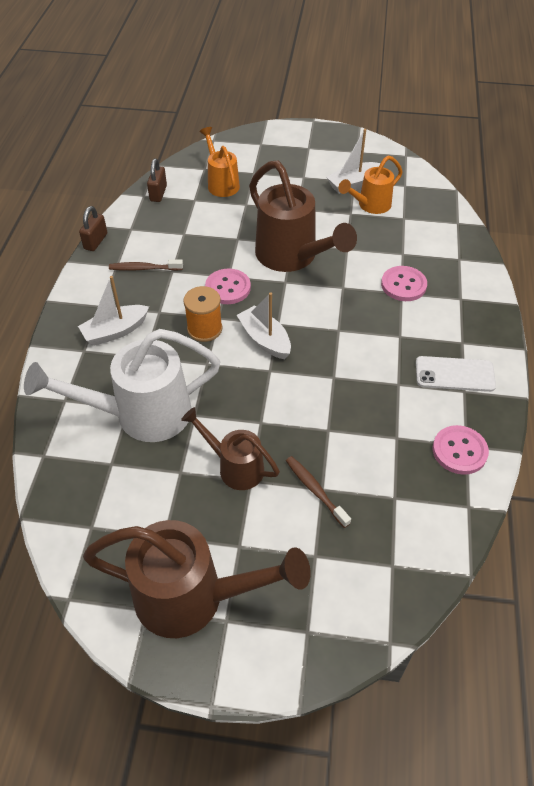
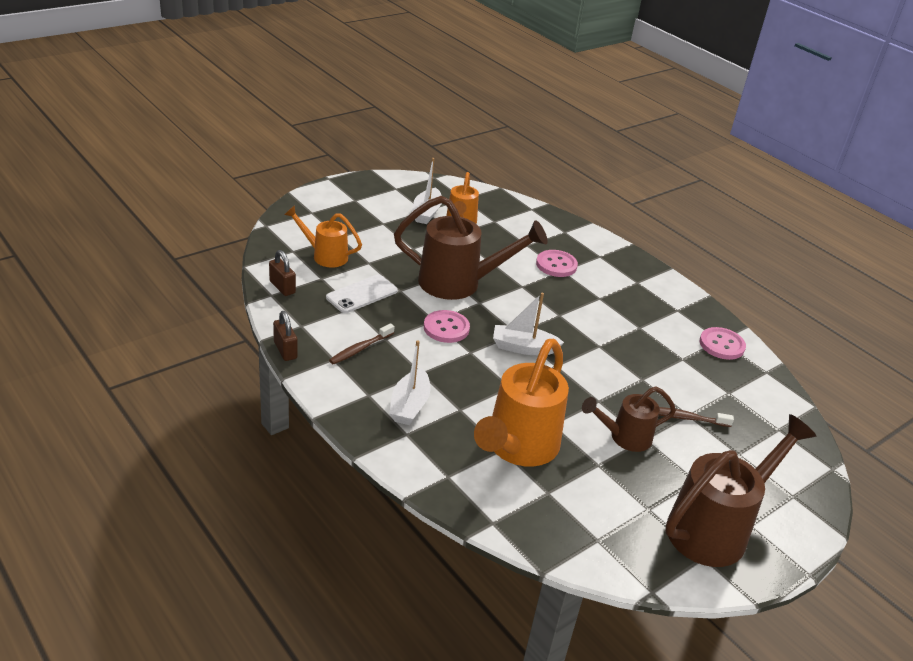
camera: 50 degrees left, 15 degrees down
(141, 414) = (518, 448): white watering can -> orange watering can
(204, 329) = (472, 365): orange spool -> none
(454, 374) = (659, 303): white phone -> white phone (362, 294)

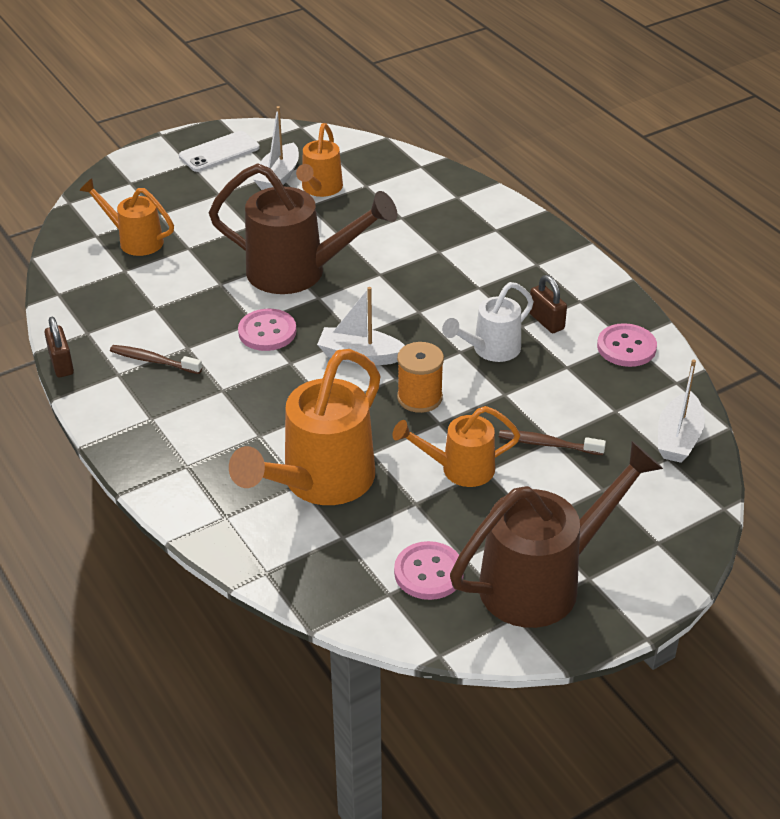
camera: 10 degrees right, 5 degrees up
(282, 287) = (73, 284): brown padlock -> brown padlock (546, 321)
(360, 349) = (153, 361): brown toothbrush -> brown toothbrush turned 60 degrees clockwise
(362, 294) = (170, 290): white phone -> white phone (219, 152)
(409, 405) = (198, 431): white boat -> white boat (678, 438)
(556, 265) = (433, 243): pink button -> pink button (428, 572)
(578, 381) = (419, 398): none -> orange spool
(622, 345) = (490, 350): none -> white watering can
(624, 437) = (459, 469): brown watering can -> orange watering can

